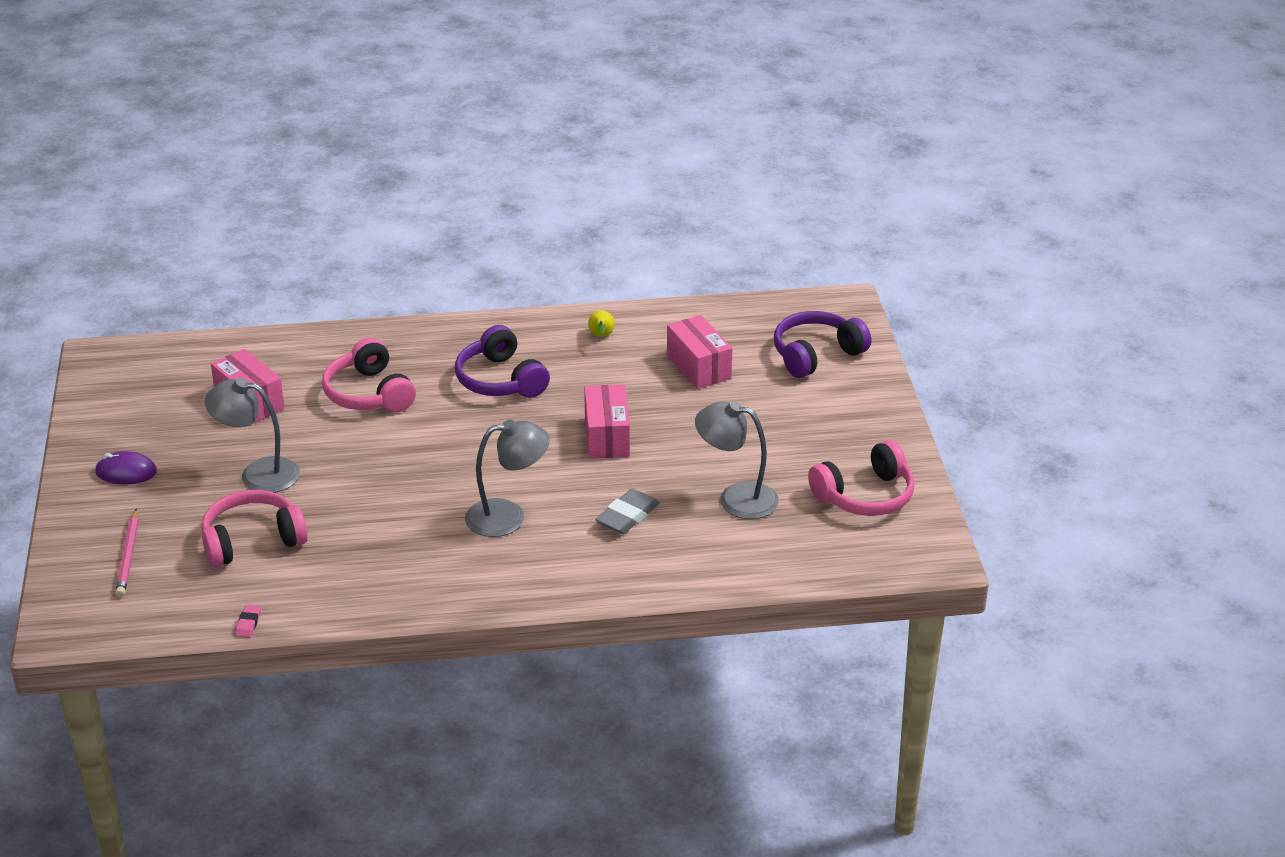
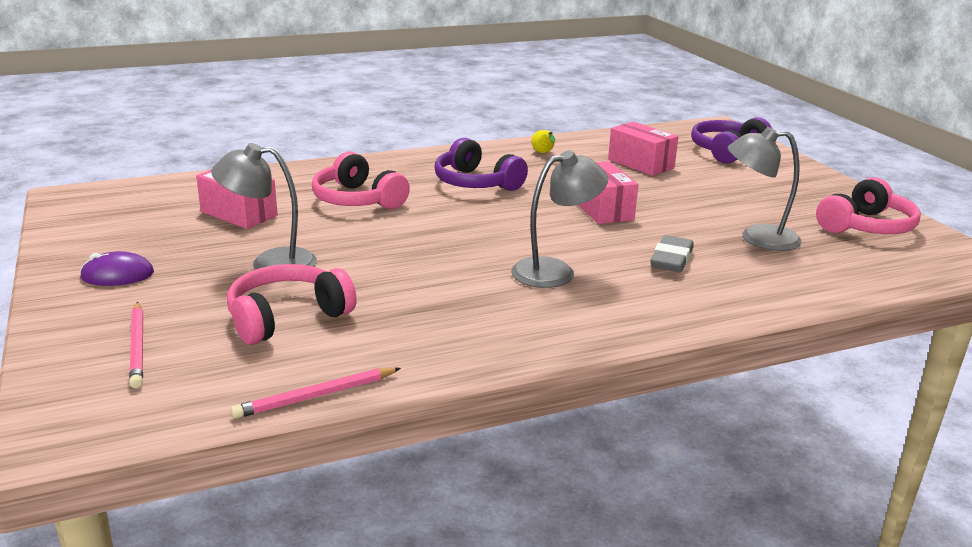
camera: 15 degrees left, 10 degrees down
(248, 624) = (316, 396): pink eraser -> pink pencil

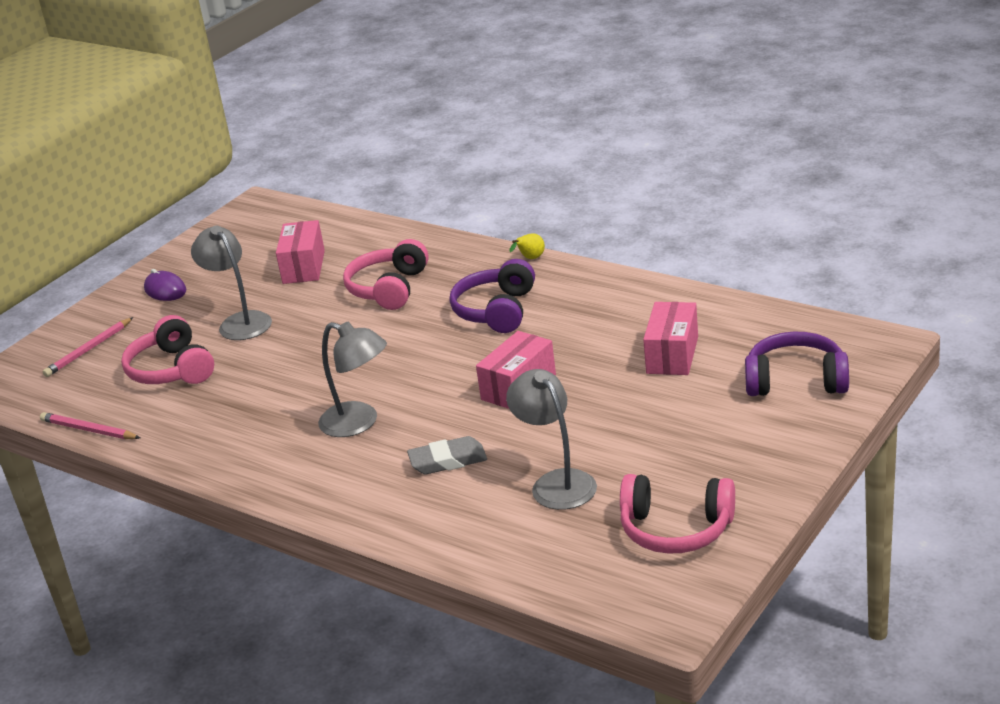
camera: 60 degrees right, 5 degrees up
(287, 317) = (171, 370): pink headphones -> pink headphones turned 135 degrees counterclockwise
(543, 153) = (622, 301): yellow pear -> yellow pear (530, 259)

